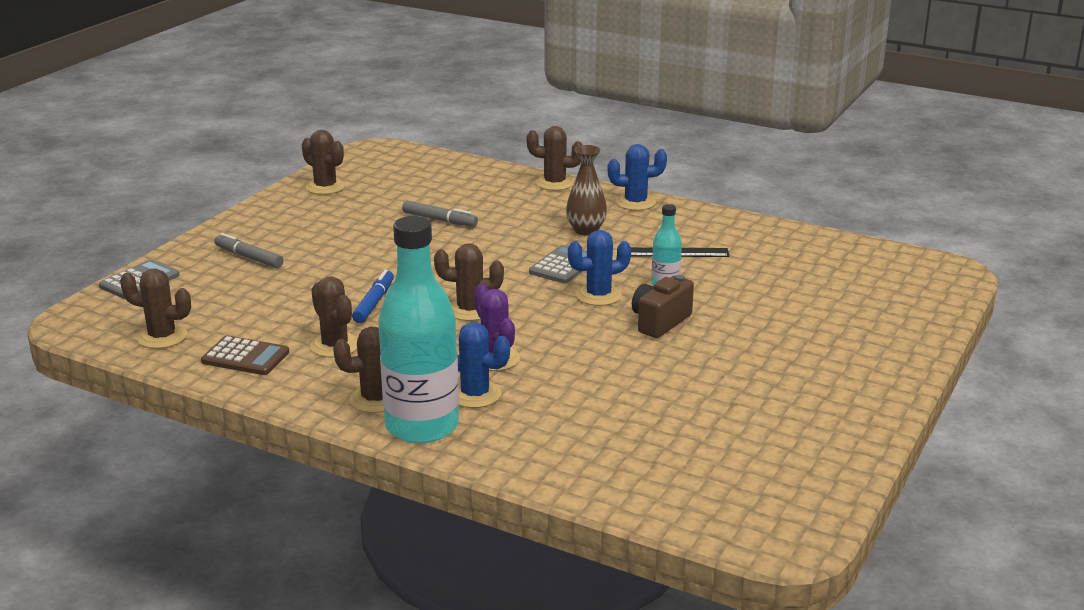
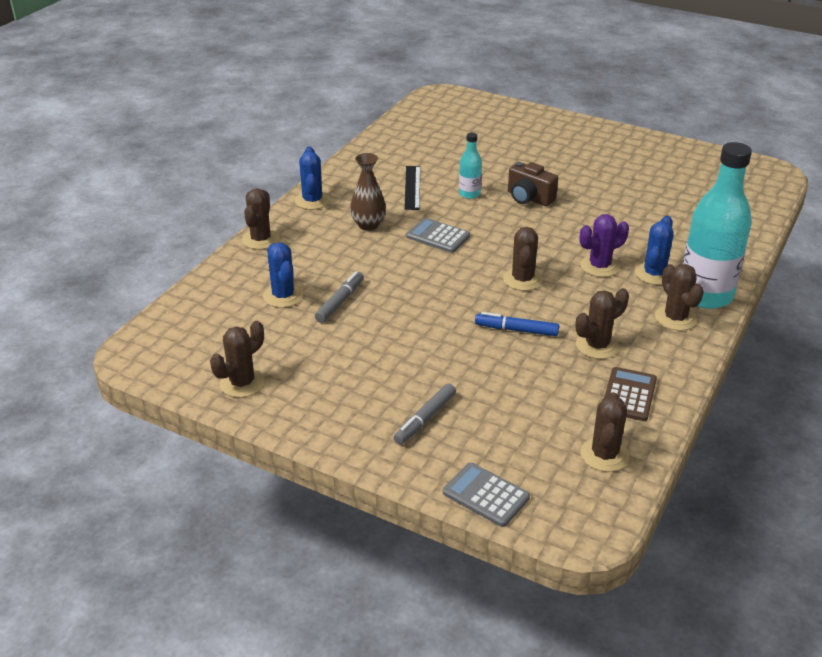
camera: 90 degrees left, 10 degrees up
(598, 295) = (489, 221): blue cactus -> blue cactus (283, 296)

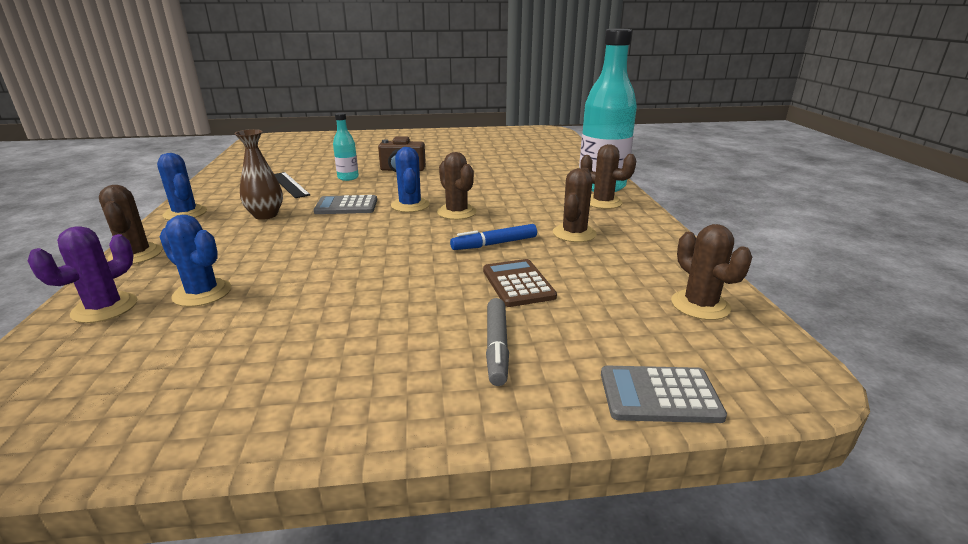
camera: 35 degrees left, 10 degrees down
(242, 383) = (199, 408): brown cactus -> none
(340, 302) = (284, 277): grey marker -> none
(599, 266) = (507, 190): purple cactus -> purple cactus (105, 308)
(629, 395) = (647, 255): brown calculator -> brown calculator (518, 284)
(654, 274) = (551, 185): blue cactus -> blue cactus (410, 205)

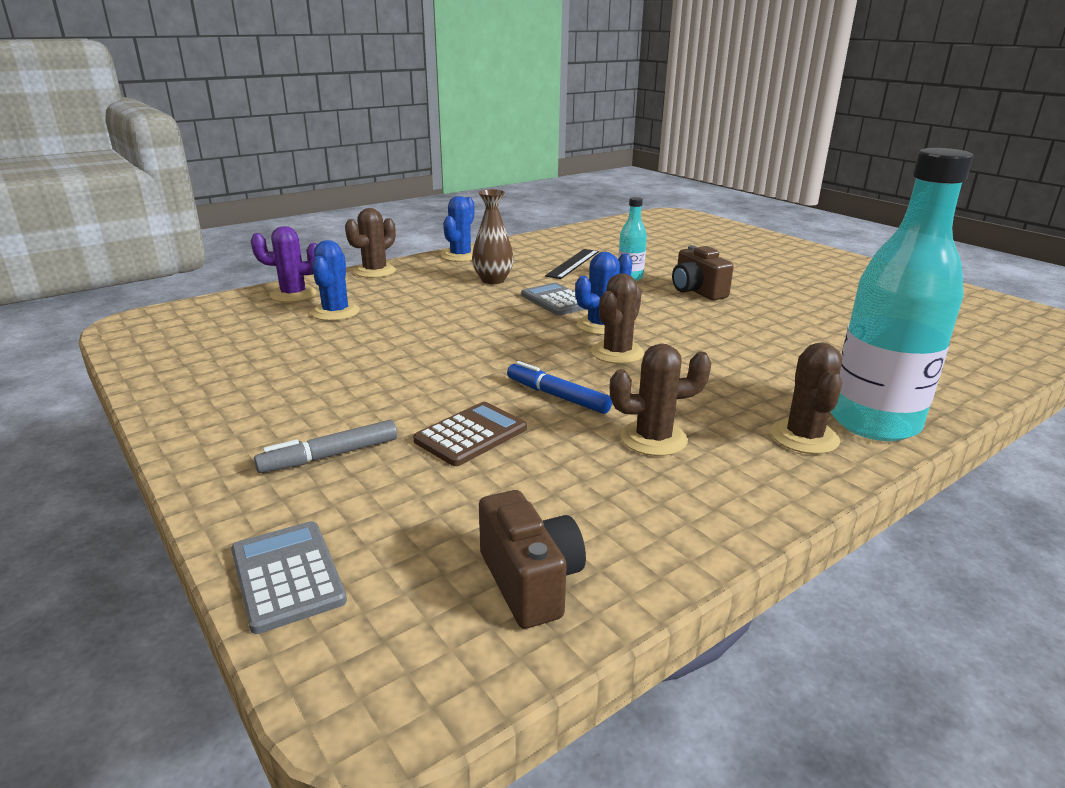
camera: 60 degrees right, 0 degrees up
(700, 305) = (530, 581): brown cactus -> brown camera

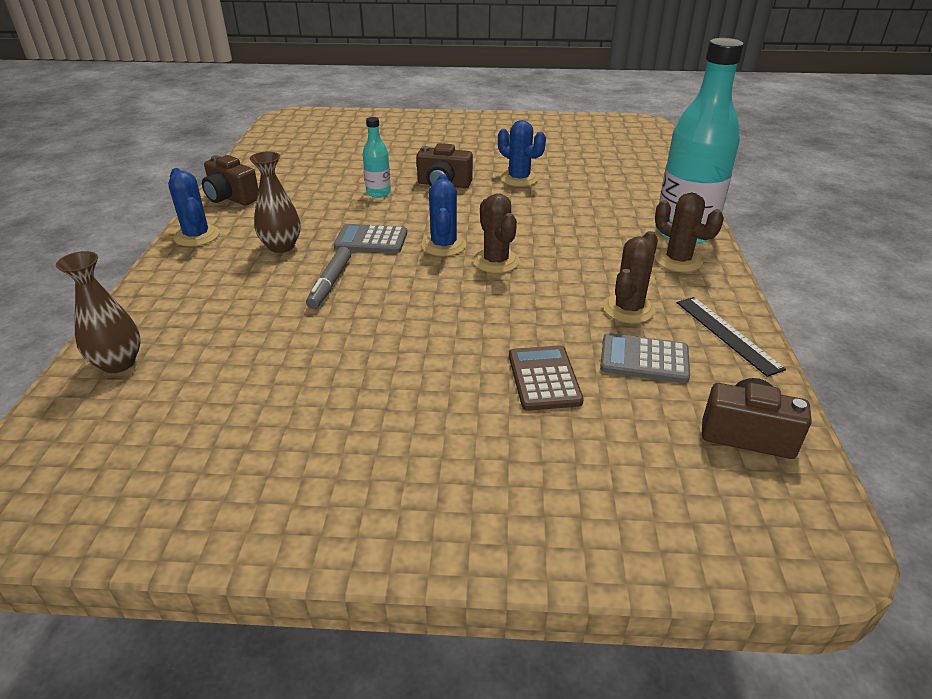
camera: 50 degrees left, 10 degrees up
(287, 576) = (659, 548): grey calculator -> grey calculator (644, 359)
(293, 295) = (118, 363): purple cactus -> brown vase
(330, 456) = (502, 463): grey marker -> grey marker (330, 283)
(335, 312) = (211, 354): blue cactus -> blue cactus (519, 179)
(375, 271) = (147, 293): brown cactus -> none
(525, 245) = (231, 198): none -> brown camera
(557, 396) = (530, 316): blue marker -> none
(573, 263) = (311, 199): black ruler -> black ruler (727, 334)

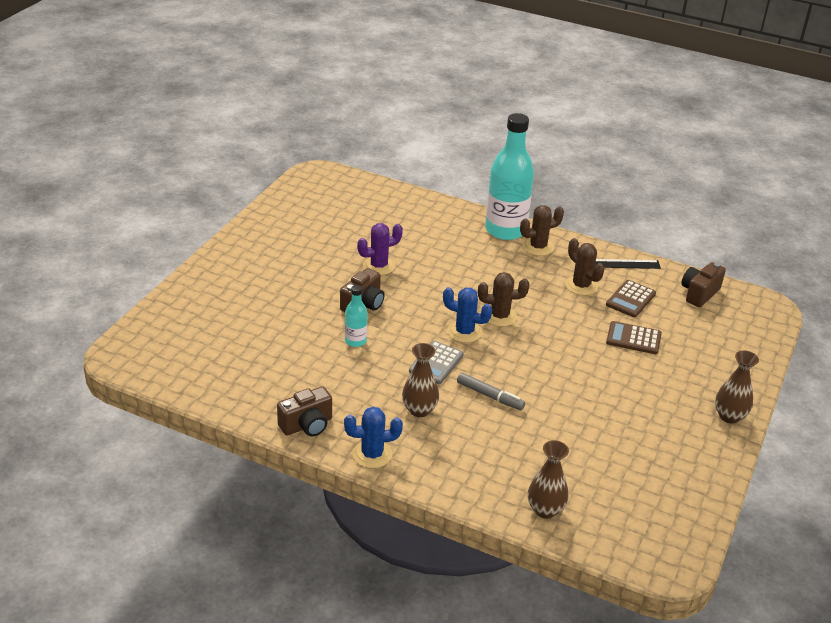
camera: 70 degrees left, 0 degrees up
(406, 531) = (729, 416): none -> brown vase
(519, 179) = (379, 266): blue cactus -> purple cactus
(644, 359) = (630, 299): grey calculator -> brown calculator

